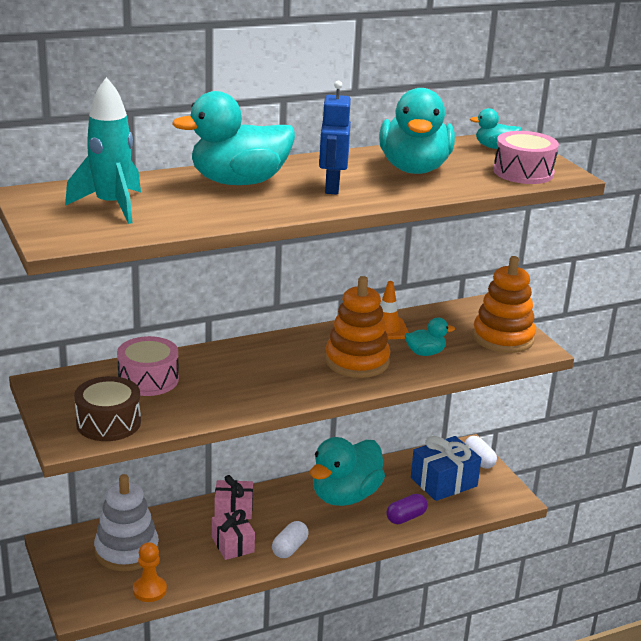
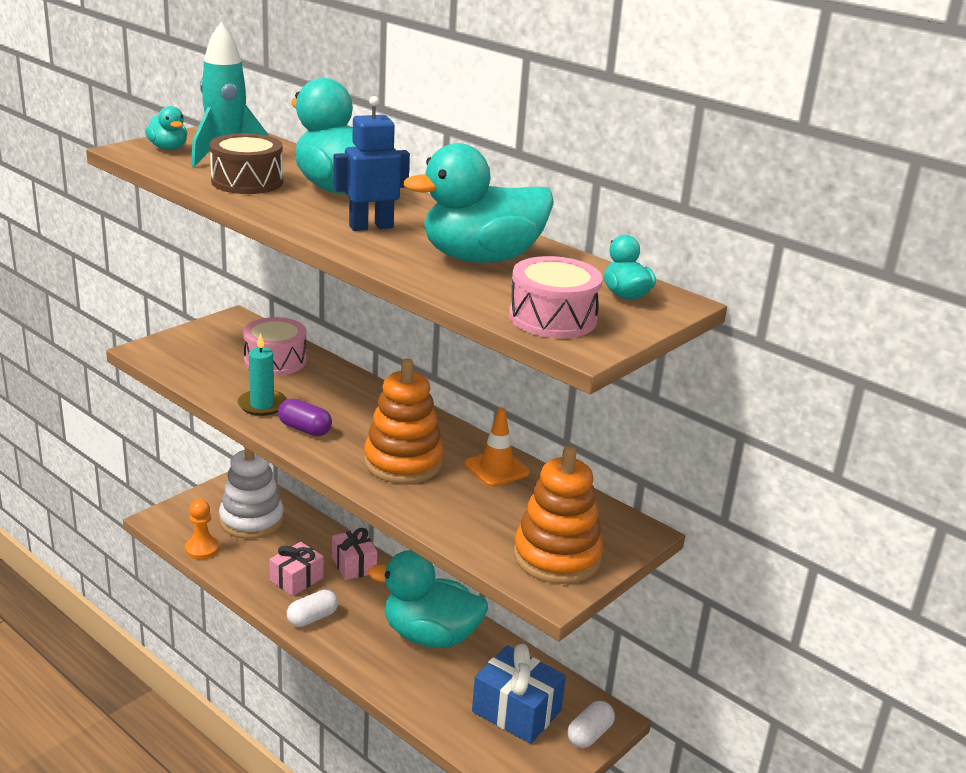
camera: 65 degrees right, 0 degrees up
(108, 423) = (187, 360): brown drum -> brown drum (247, 182)
(225, 401) = (262, 405): none -> turquoise candle
(289, 548) = (312, 618): white capsule -> white capsule turned 45 degrees counterclockwise
(406, 517) = (422, 693): purple capsule -> purple capsule (305, 429)
(425, 353) = (462, 504): turquoise duck -> turquoise duck (168, 148)

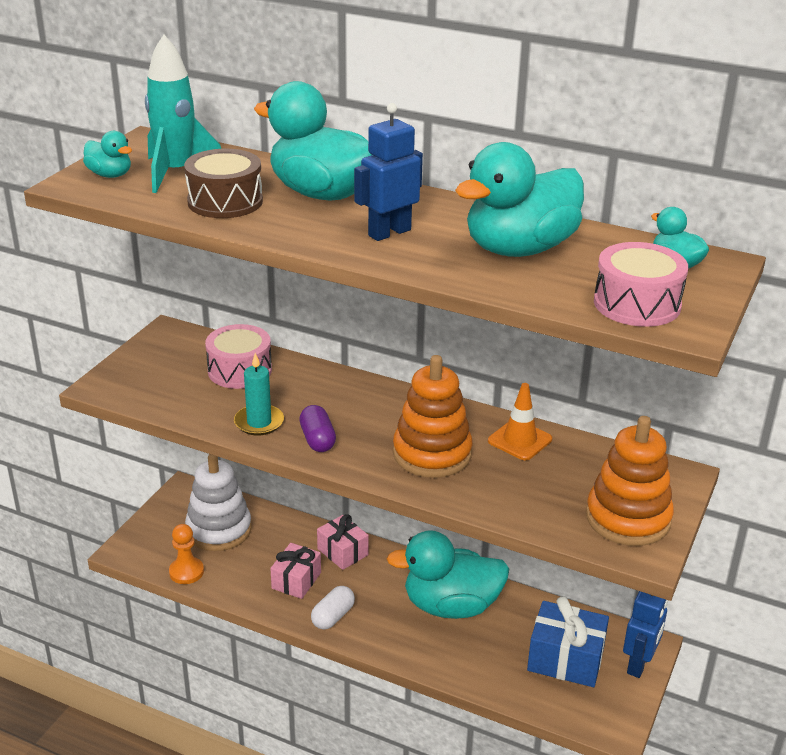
camera: 15 degrees left, 5 degrees up
(305, 429) = (317, 440): purple capsule -> purple capsule turned 60 degrees clockwise
(589, 734) = (639, 664): white capsule -> blue robot

